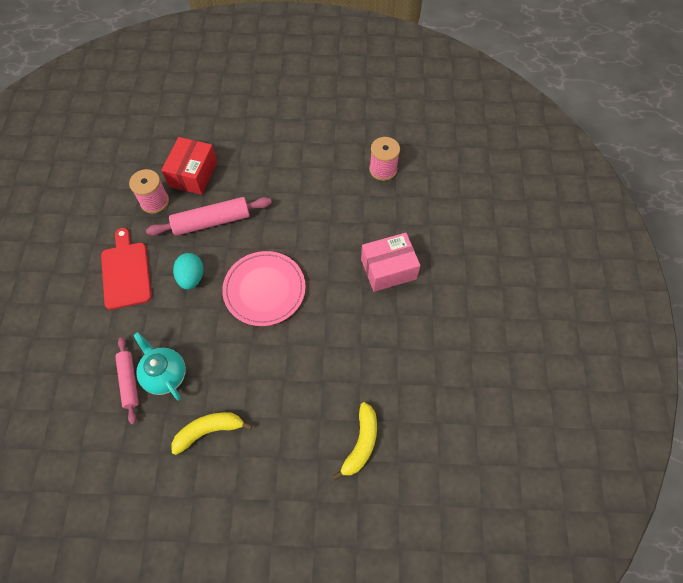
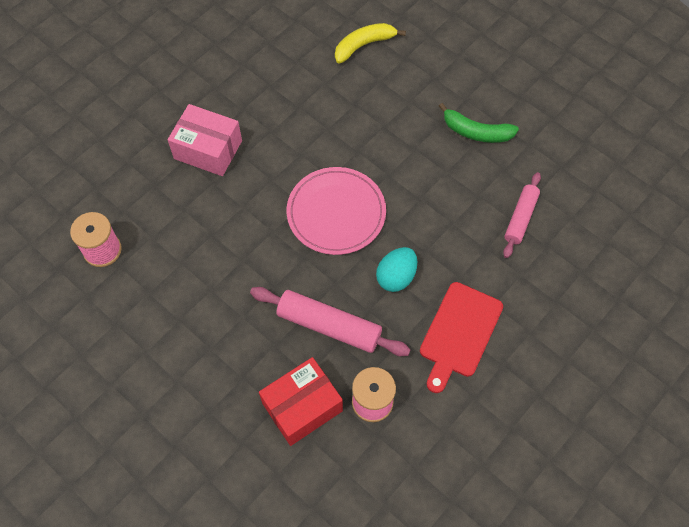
camera: 140 degrees left, 0 degrees up
(165, 374) = (484, 201): turquoise teapot -> none
(209, 431) = (476, 132): yellow banana -> green banana

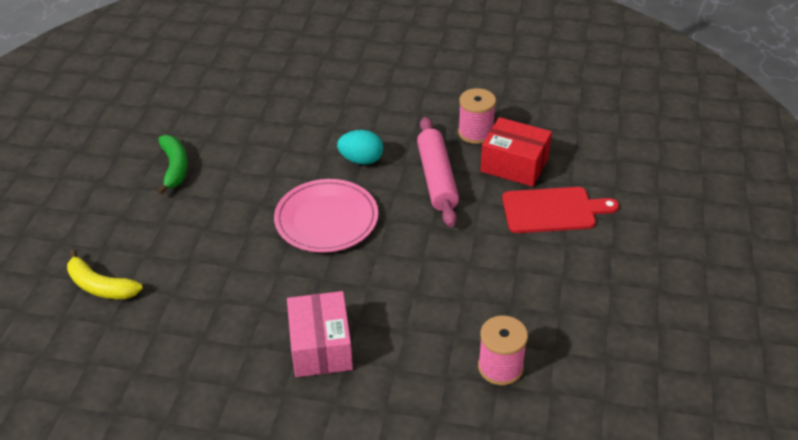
camera: 120 degrees left, 20 degrees down
(459, 333) = (382, 112): red cutting board -> red cutting board (553, 210)
(520, 218) = (252, 115): pink rolling pin -> none

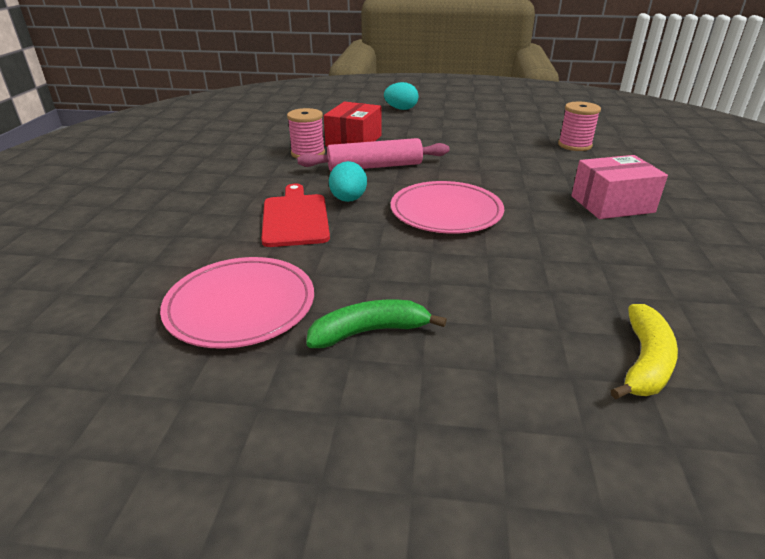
camera: 95 degrees left, 10 degrees down
(219, 115) = (240, 305): none -> pink plate
(553, 210) = (407, 130): red cutting board -> red cutting board (295, 218)
(644, 210) = (401, 109): none -> turquoise egg

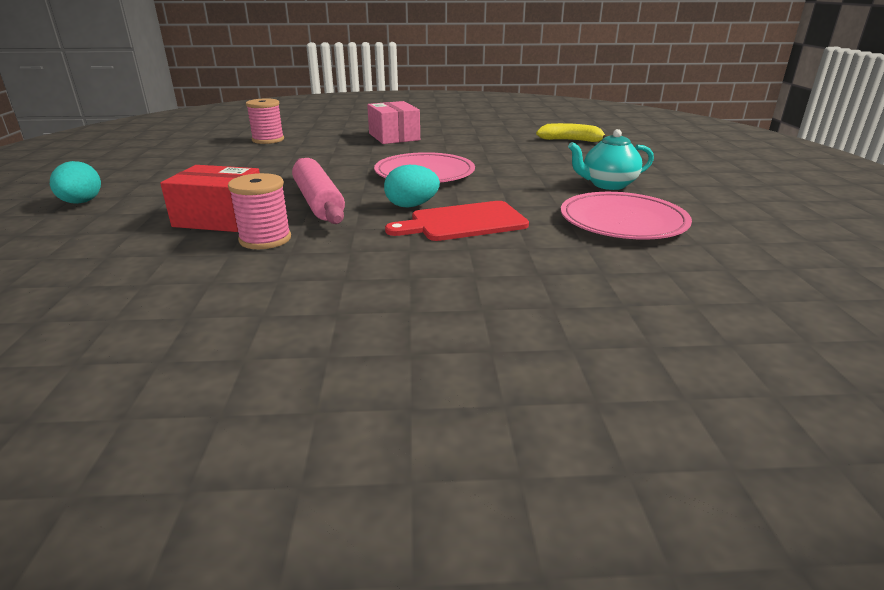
camera: 100 degrees left, 5 degrees down
(369, 331) = (607, 185): green banana -> turquoise teapot

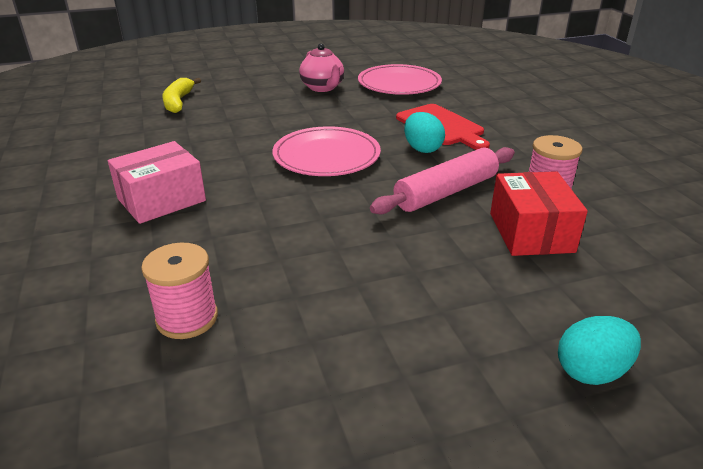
camera: 105 degrees left, 5 degrees up
(607, 185) = (322, 88): turquoise teapot -> pink teapot

